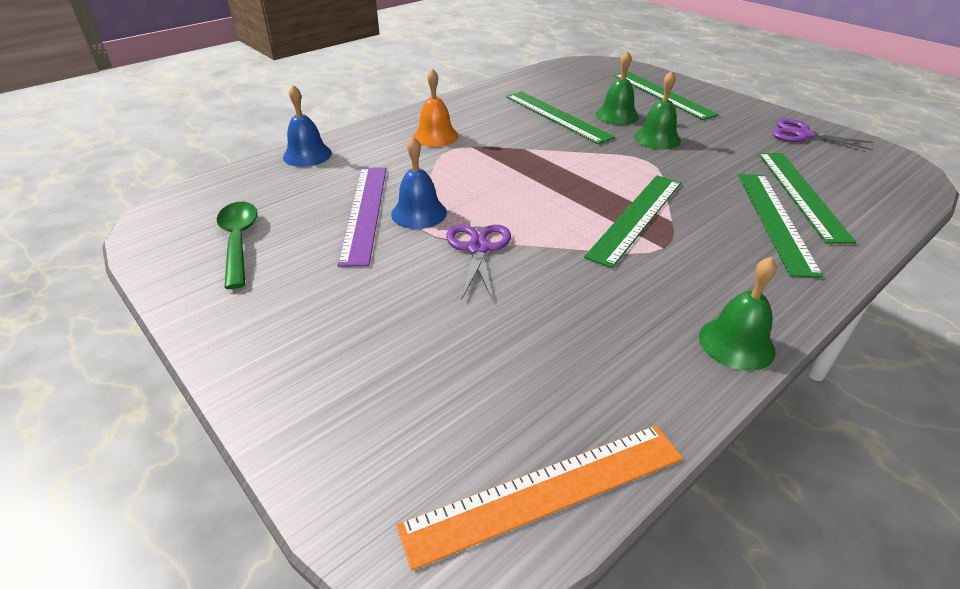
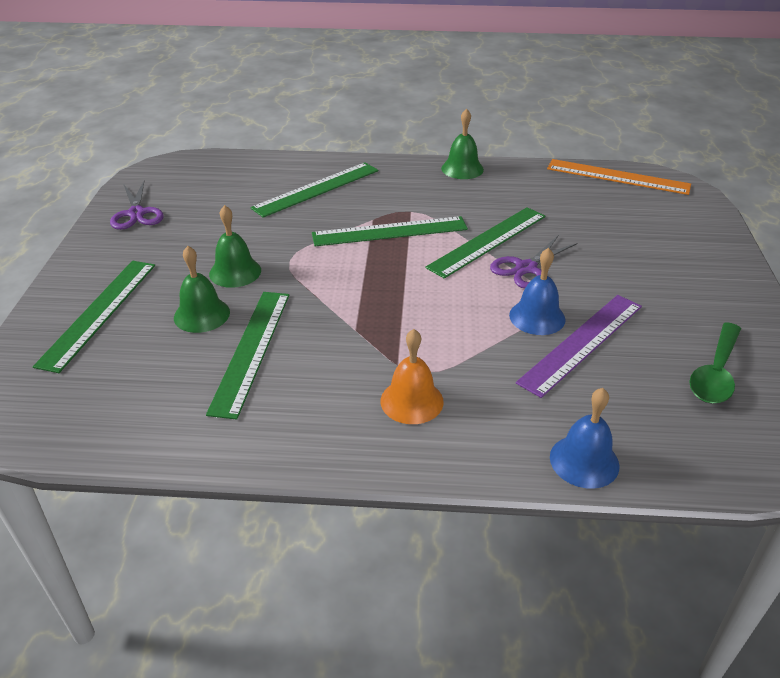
camera: 135 degrees left, 0 degrees up
(801, 194) = (262, 190): green ruler -> green ruler (488, 241)

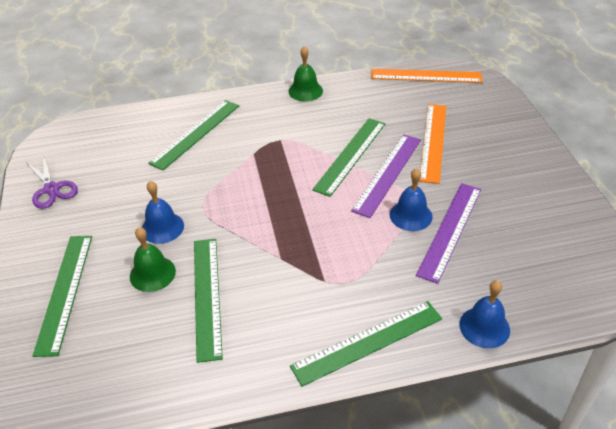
camera: 15 degrees left, 5 degrees up
(235, 272) = (162, 227): green bell -> blue bell
(390, 231) = (271, 162): green ruler -> green ruler (368, 342)
(412, 401) = (347, 309): orange bell -> none
(526, 268) = (387, 174): purple scissors -> purple ruler
(599, 245) = (433, 142): none -> orange ruler
(715, 373) = (547, 233): green spoon -> none

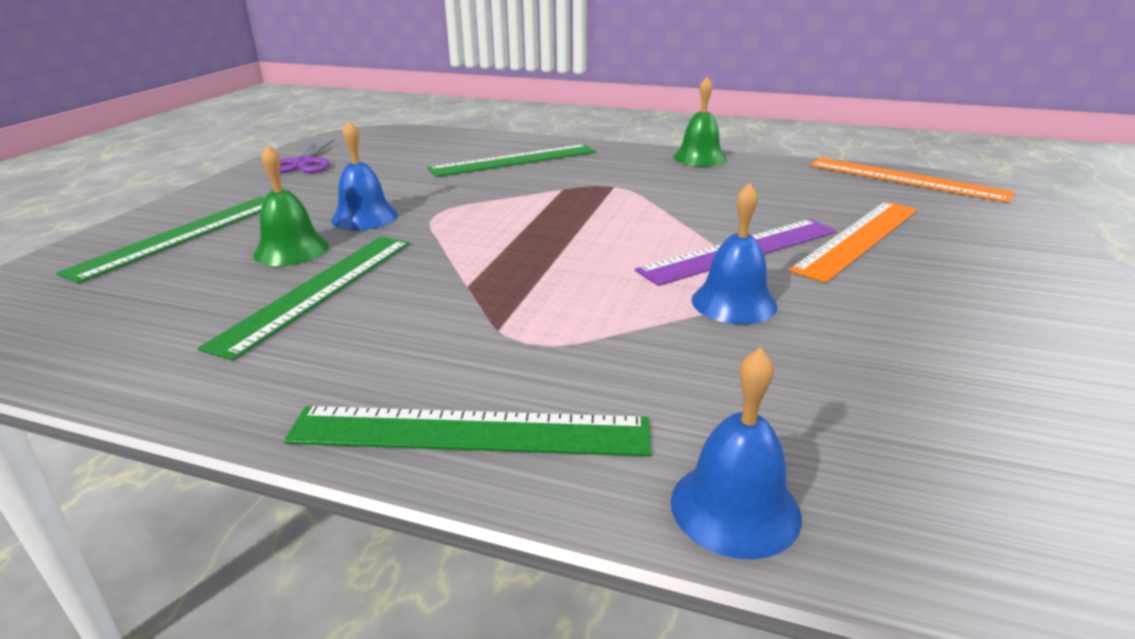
camera: 30 degrees right, 15 degrees down
(350, 155) = (699, 220): green ruler -> none
(450, 230) = (793, 341): purple ruler -> none

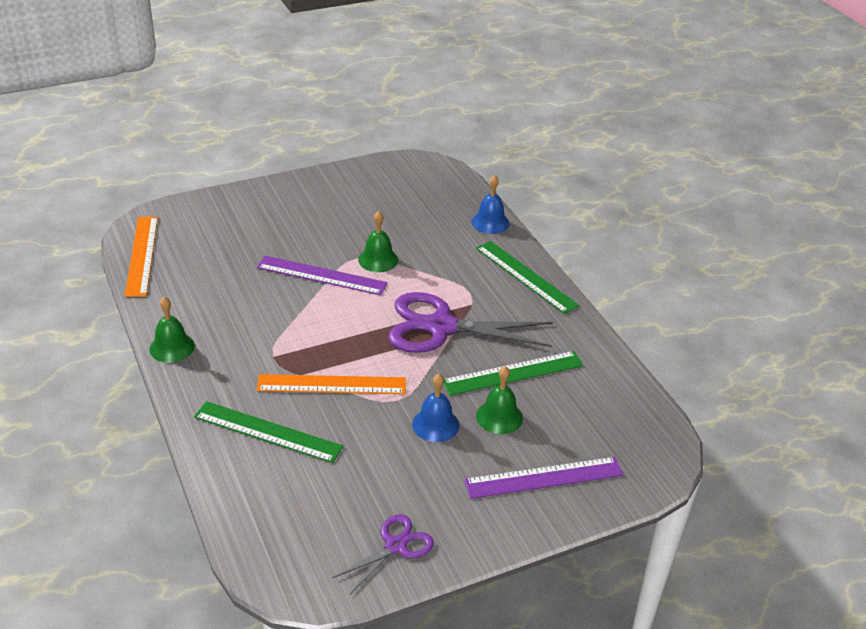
camera: 135 degrees left, 10 degrees up
(181, 235) = (544, 478): green ruler -> purple ruler
(495, 283) = (441, 327): none -> purple scissors
(734, 302) = (378, 259): blue bell -> green bell
(858, 238) = (266, 248): orange ruler -> orange ruler (331, 384)

